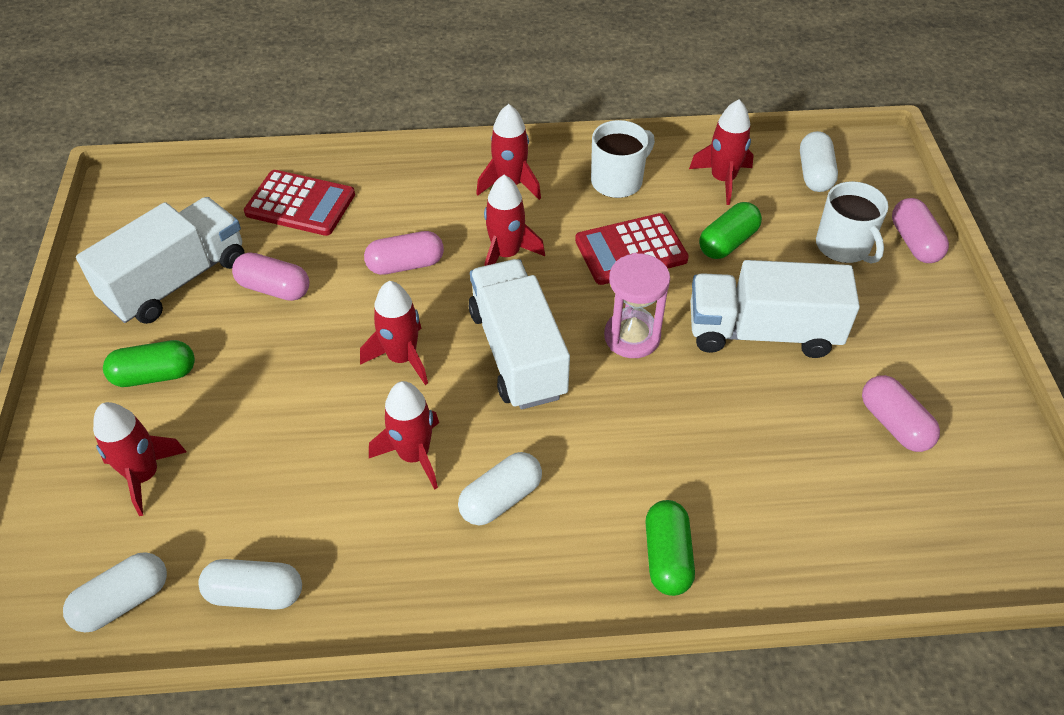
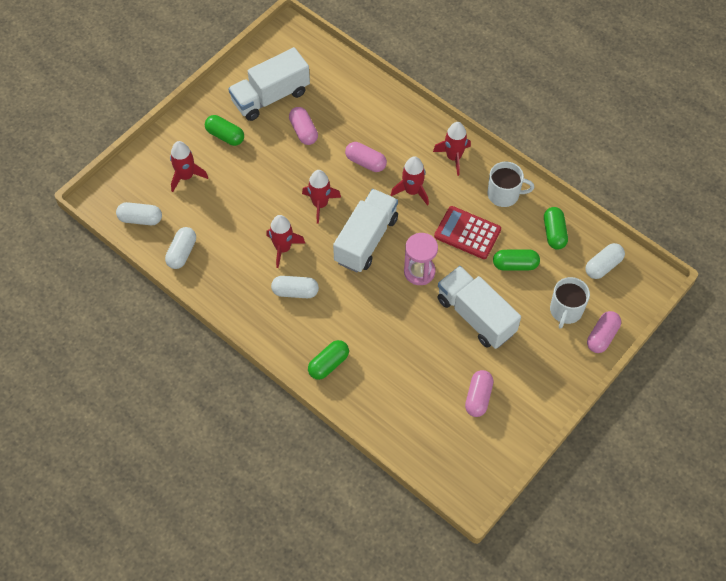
camera: 45 degrees right, 10 degrees up
(176, 280) = (270, 97): white truck -> white truck turned 150 degrees clockwise
(255, 593) = (182, 253): white capsule -> white capsule turned 60 degrees clockwise
(300, 204) = (354, 96): red calculator -> none
(722, 179) = (554, 233): red rocket -> green capsule

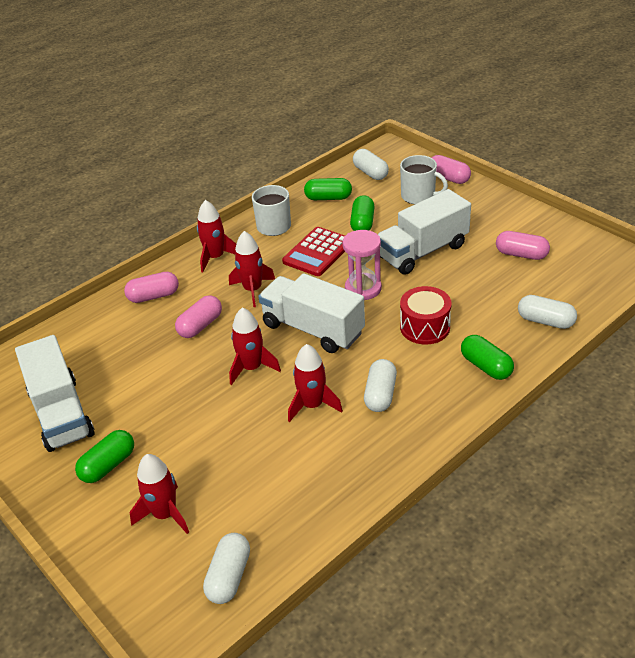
camera: 80 degrees left, 20 degrees down
(182, 253) = (302, 519): white capsule -> white capsule (545, 321)
(303, 131) = (132, 381): pink capsule -> pink capsule (153, 296)
(373, 320) = (425, 327): none -> red drum

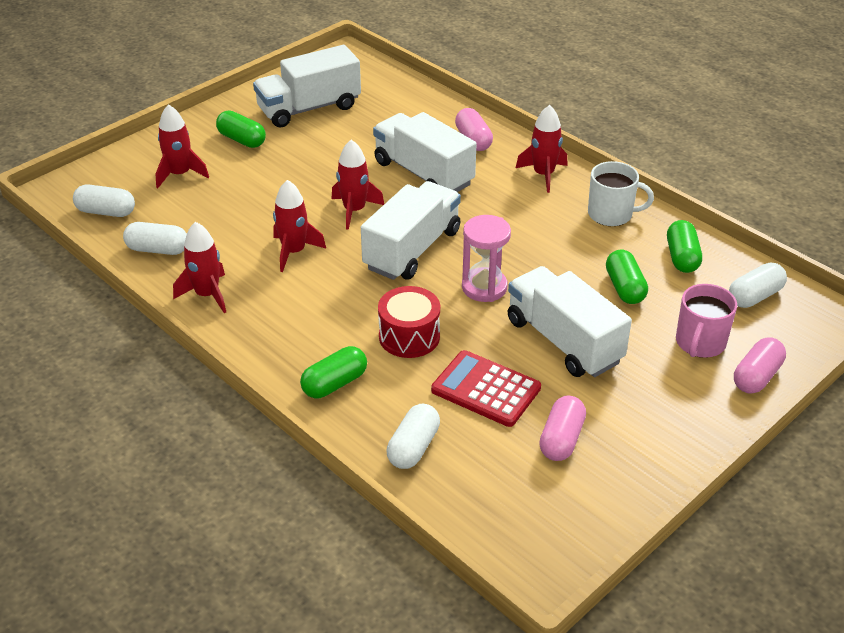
camera: 85 degrees right, 0 degrees up
(200, 326) = (423, 173): pink capsule -> white truck
(253, 290) = (483, 204): red rocket -> red rocket (207, 295)
(318, 252) = (557, 250): red calculator -> red calculator (486, 389)
(362, 223) = (624, 288): green capsule -> green capsule turned 75 degrees clockwise
(380, 394) = (301, 299): white capsule -> white capsule (158, 249)
(419, 196) = (700, 343): white mug -> pink mug

